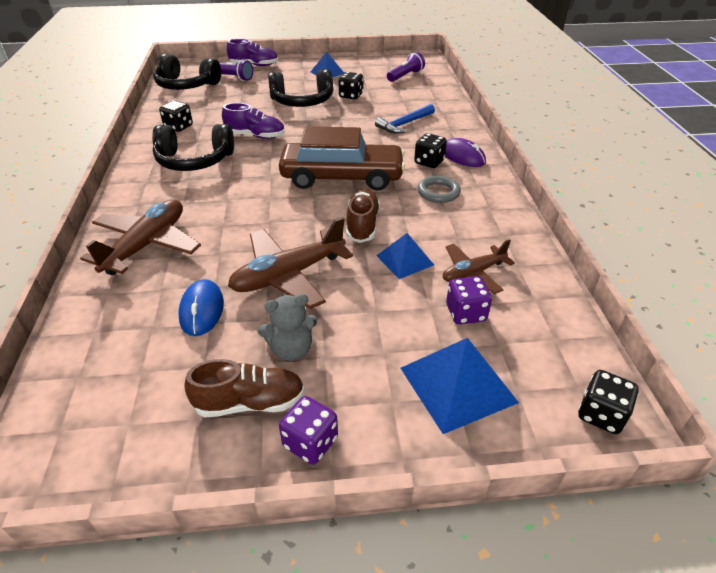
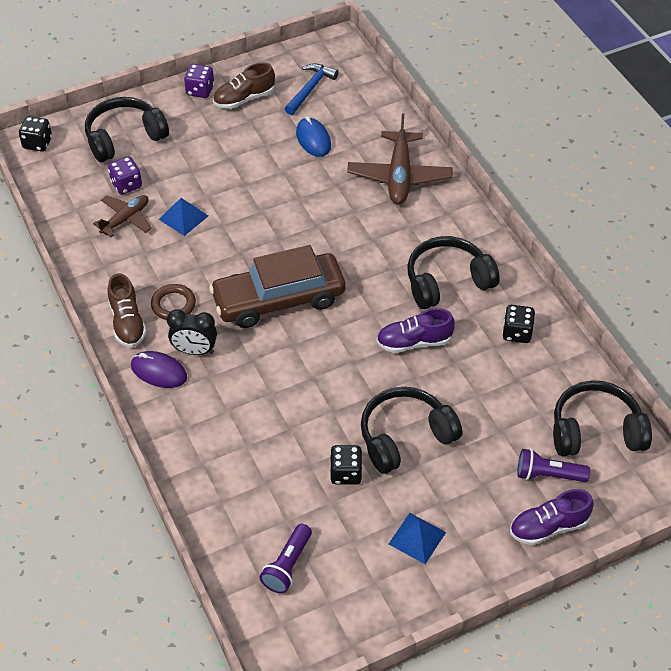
camera: 160 degrees right, 10 degrees up
(288, 275) = (269, 180): brown plane -> none
(291, 349) = (236, 131): grey teddy bear -> none
(362, 225) = (232, 243): brown shoe -> brown shoe (127, 322)
(404, 124) = (245, 420): blue hammer -> blue hammer (310, 89)
(429, 162) = (194, 351): black dice -> black clock
(438, 192) = (173, 304): grey ring -> brown ring
(457, 385) = (124, 138): blue pyramid -> black headphones

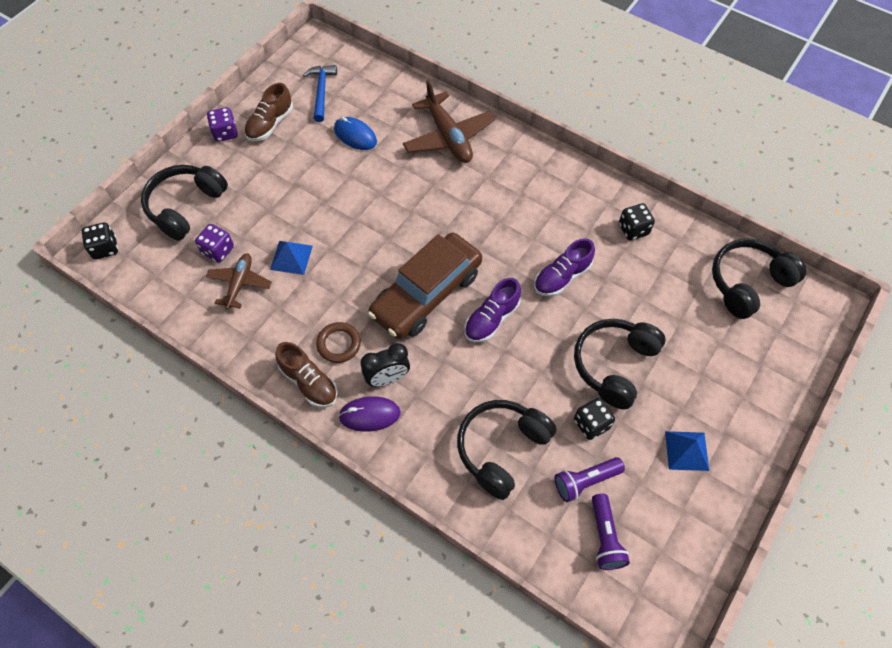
camera: 30 degrees left, 10 degrees up
(447, 282) = (550, 211): black headphones -> black headphones (502, 449)
(548, 475) = (742, 339): purple flashlight -> purple flashlight (585, 481)
(548, 527) = (774, 384): purple shoe -> purple shoe (491, 319)

